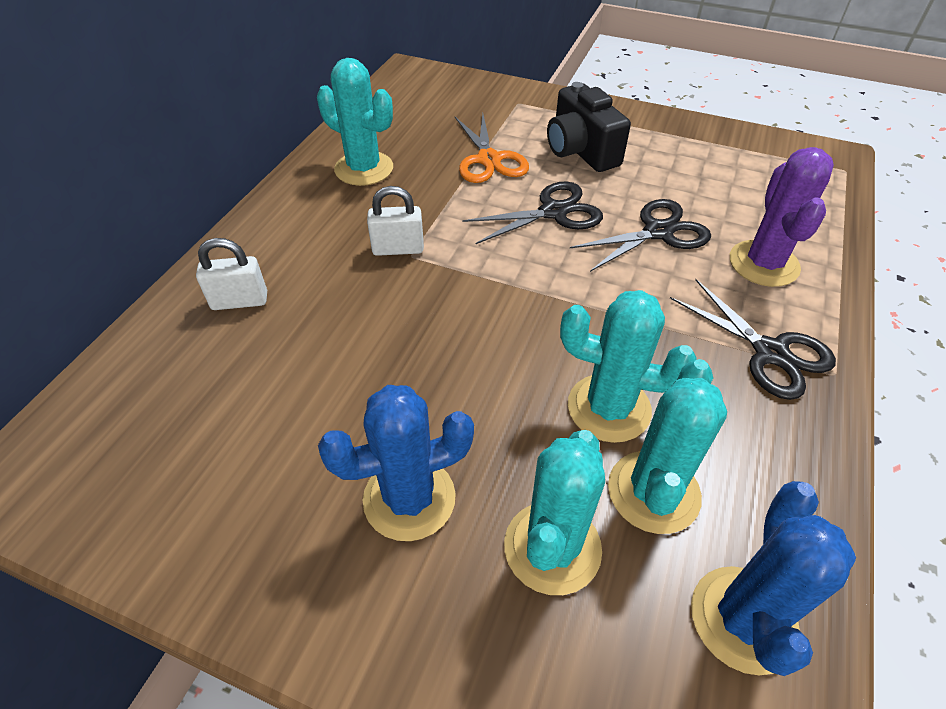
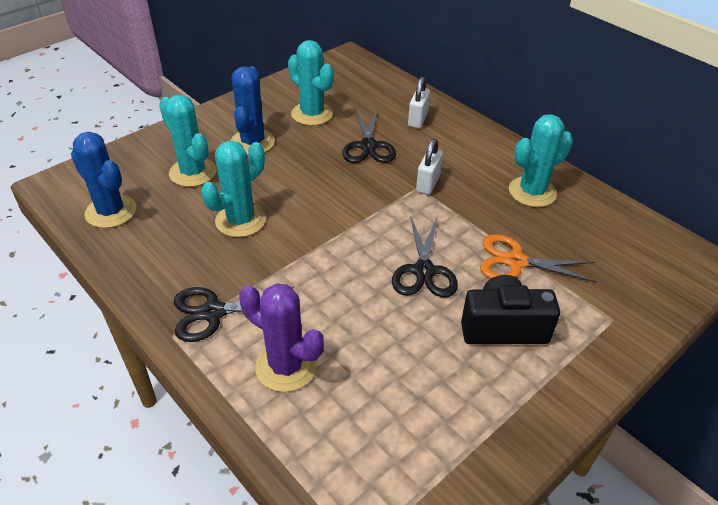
camera: 115 degrees right, 5 degrees down
(653, 492) = (184, 213): turquoise cactus -> turquoise cactus (312, 114)
(658, 232) = (363, 321): black scissors -> black scissors (368, 146)

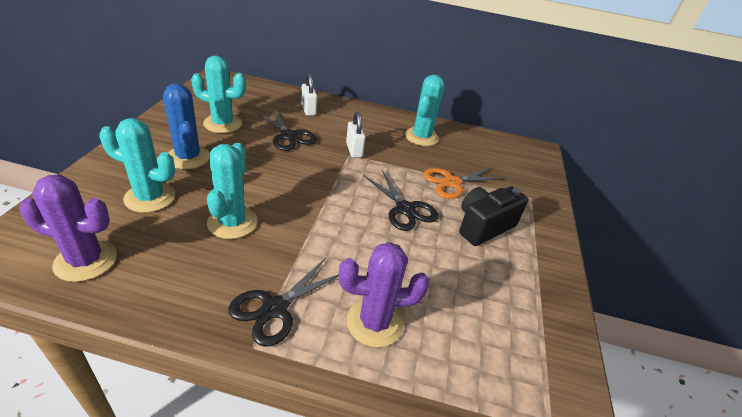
camera: 40 degrees left, 5 degrees down
(111, 212) = (86, 261): blue cactus -> purple cactus

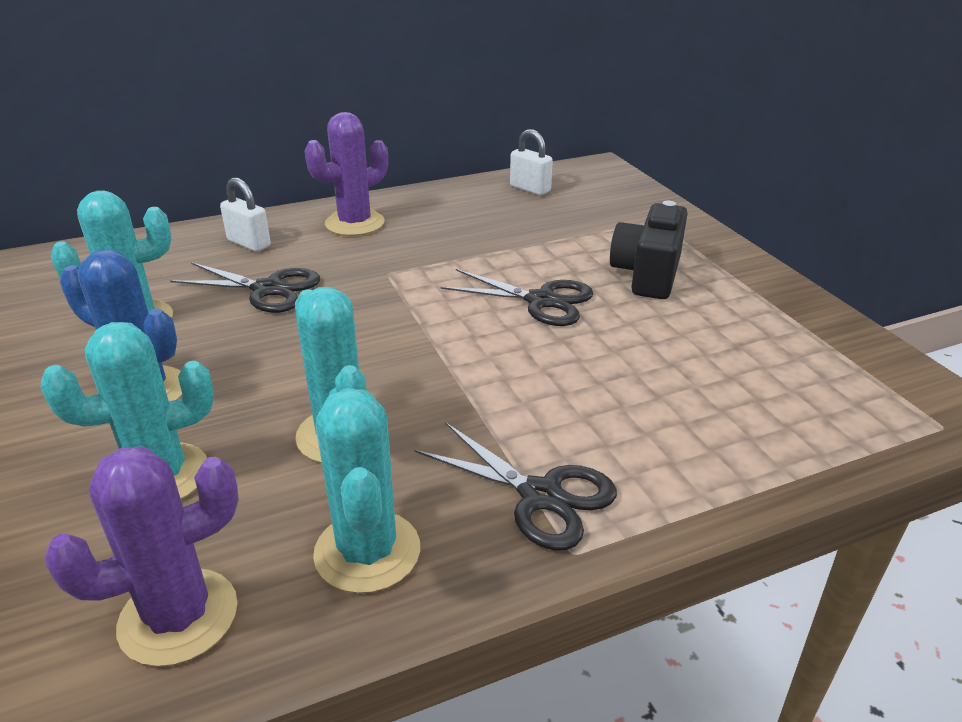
camera: 30 degrees left, 5 degrees down
(274, 308) = (540, 496): black scissors -> black scissors turned 60 degrees counterclockwise
(354, 150) = (385, 265): white padlock -> white padlock (530, 189)
(374, 322) = (670, 437): purple cactus -> purple cactus (354, 223)
(421, 137) = (450, 210): turquoise cactus -> turquoise cactus (367, 551)
(452, 182) = (554, 245): orange scissors -> none

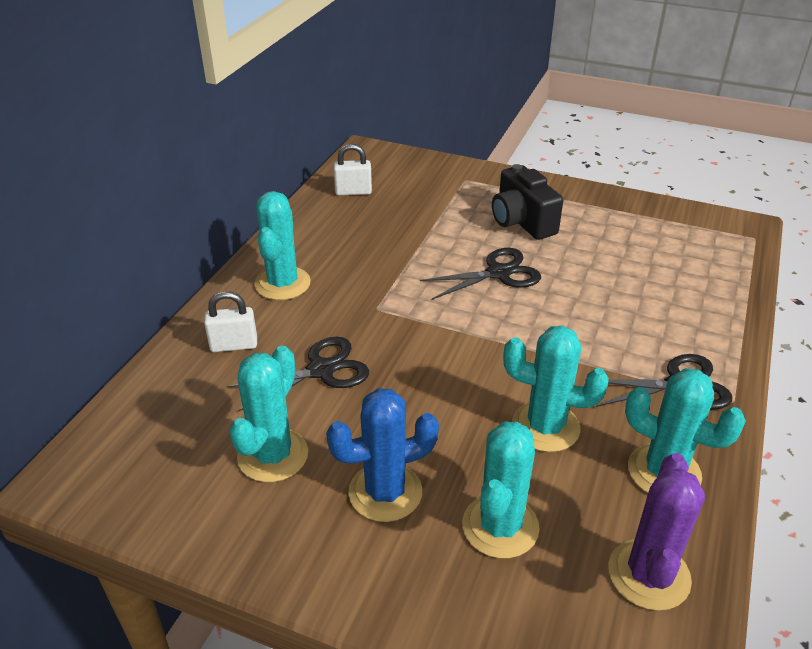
camera: 45 degrees left, 5 degrees up
(354, 223) = (282, 283): purple cactus -> turquoise cactus

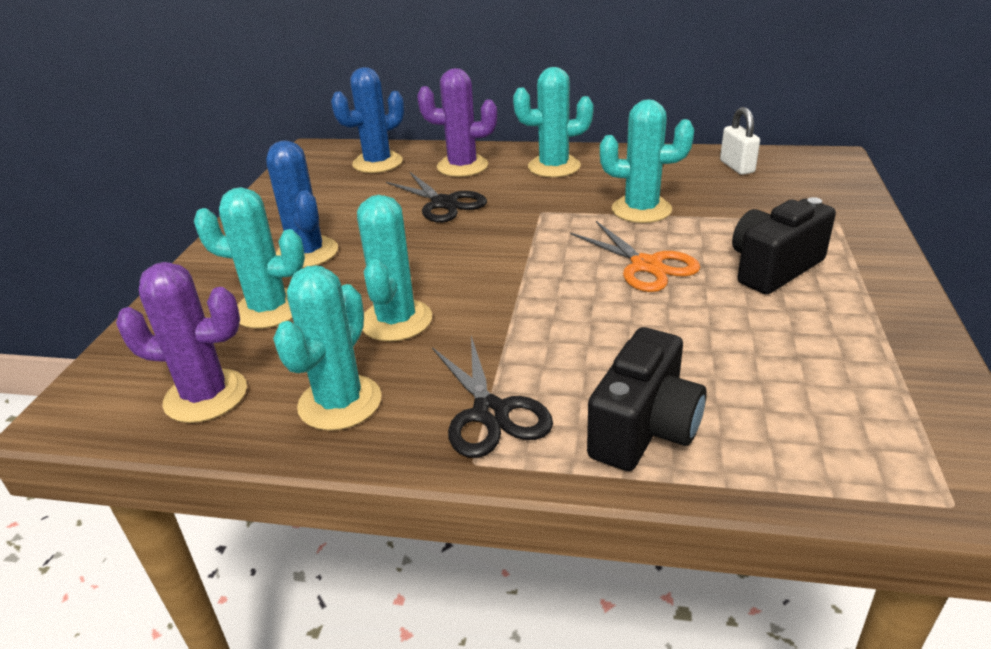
camera: 80 degrees right, 5 degrees down
(167, 416) = (377, 163): none -> blue cactus
(234, 345) = (462, 166): white padlock -> purple cactus
(273, 455) = (343, 204): turquoise cactus -> turquoise cactus (641, 210)
(498, 273) = (646, 266): black scissors -> orange scissors
(698, 319) = (644, 429): none -> black camera

